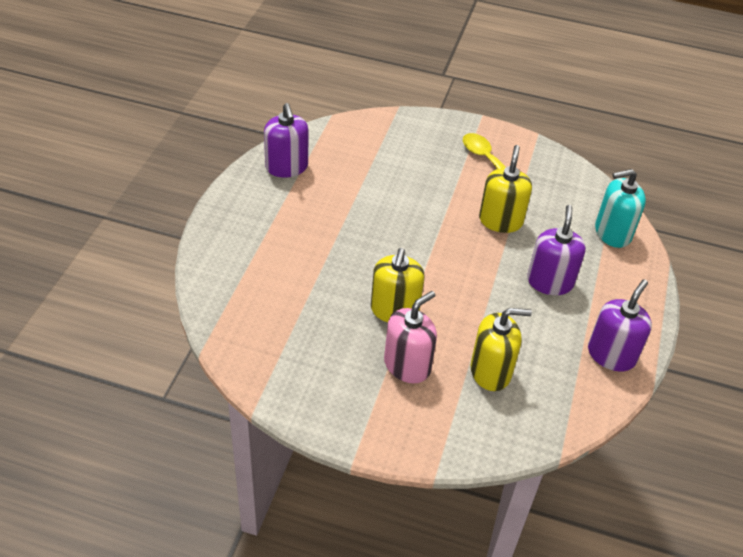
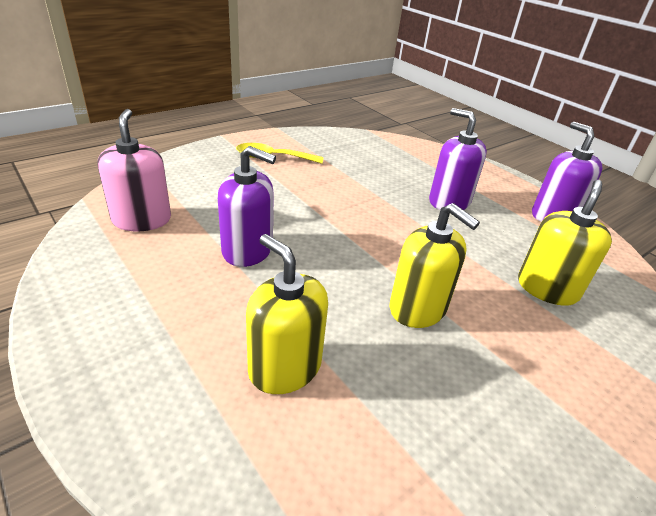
camera: 55 degrees left, 10 degrees down
(286, 167) = (101, 269): purple soap dispenser -> purple soap dispenser (248, 250)
(407, 365) = (512, 344): pink soap dispenser -> pink soap dispenser (142, 220)
(500, 221) = (354, 187): yellow soap dispenser -> yellow soap dispenser (285, 367)
(612, 233) = (417, 153): turquoise soap dispenser -> none

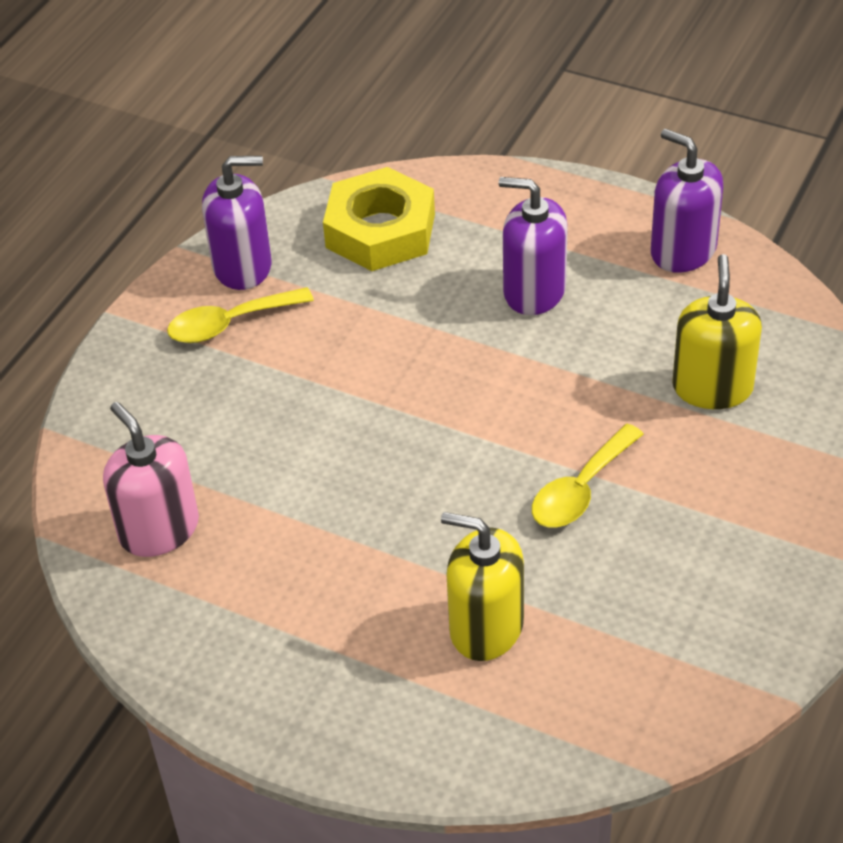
camera: 20 degrees left, 10 degrees up
(248, 250) = (333, 507): purple soap dispenser -> purple soap dispenser (242, 266)
(380, 153) = (380, 230): none -> yellow nut
(418, 308) = (580, 490): yellow soap dispenser -> yellow spoon

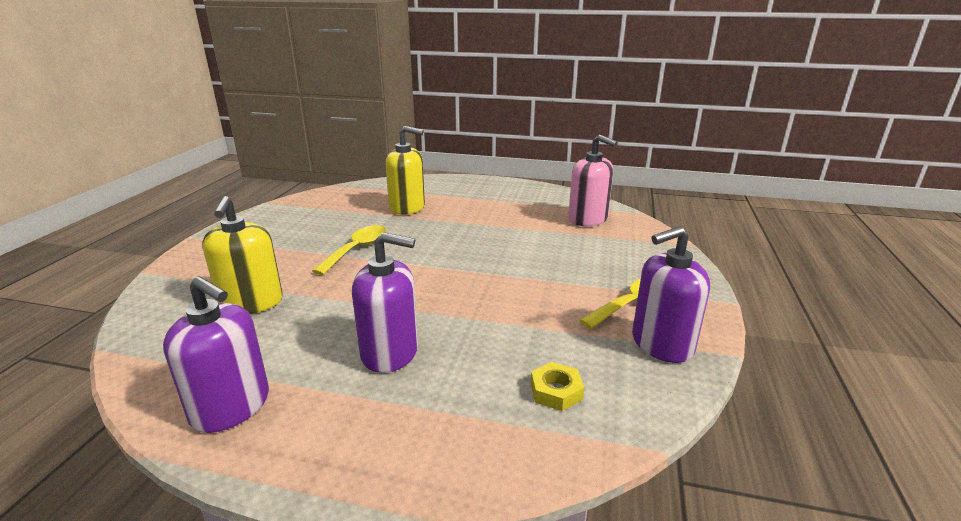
camera: 165 degrees right, 20 degrees down
(380, 230) = (556, 391): yellow nut -> yellow nut, size x0.44

